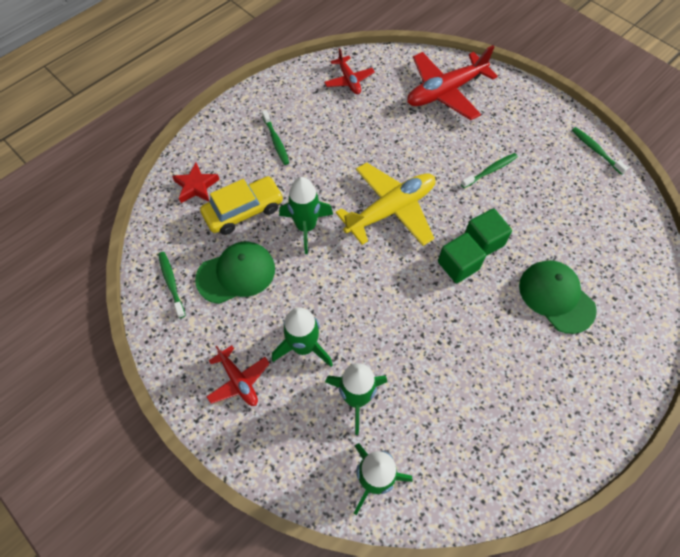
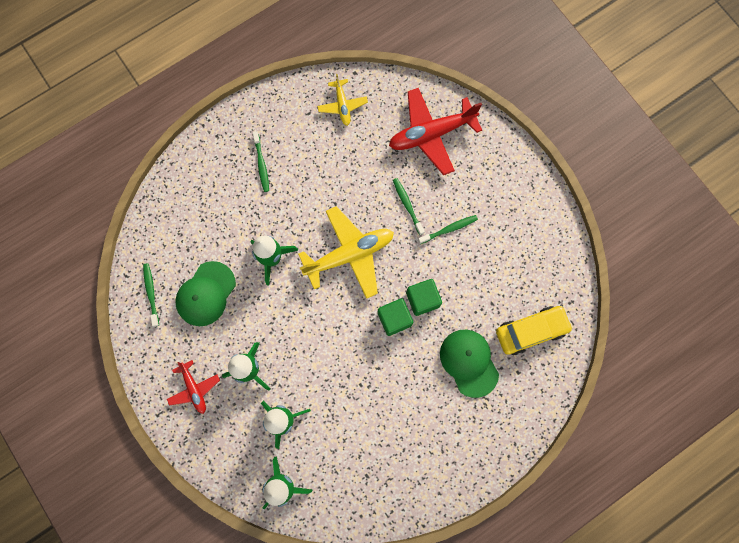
camera: 10 degrees right, 15 degrees up
(196, 186) = (183, 201): red star -> none
(236, 274) = (206, 294): green cap -> green cap turned 135 degrees clockwise
(244, 211) = (221, 233): yellow car -> yellow car (531, 331)
(349, 80) = (342, 105): red plane -> yellow plane
(596, 150) = (553, 224): green toothbrush -> green toothbrush (407, 205)

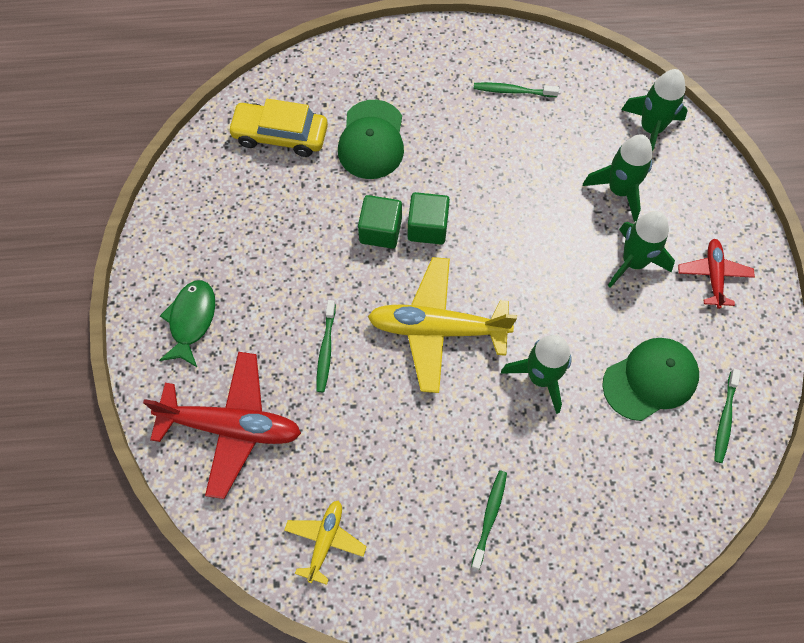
camera: 150 degrees left, 10 degrees down
(449, 229) = (294, 292): green toothbrush -> green toothbrush (513, 91)
(496, 179) = (191, 320): none -> green fish

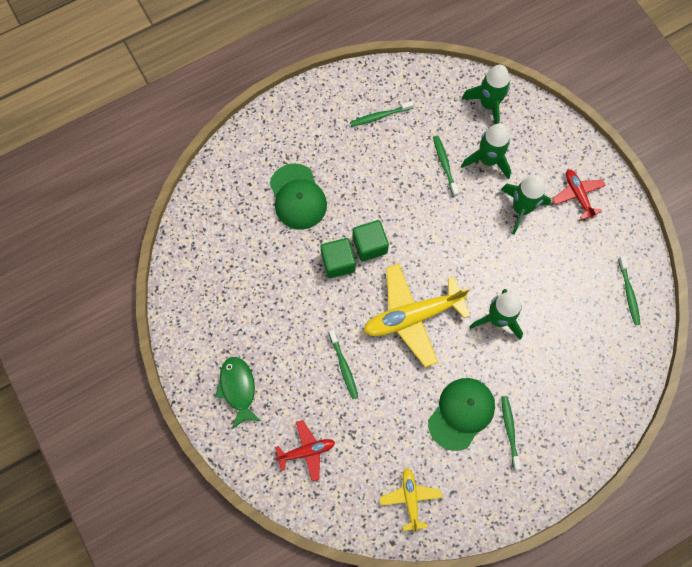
camera: 25 degrees left, 5 degrees up
(231, 426) = (306, 451): red plane -> red plane, size x0.54
(280, 135) = (229, 222): yellow car -> none
(563, 174) = (444, 165): none -> green toothbrush
(650, 379) = (569, 288): green cap -> green cap (461, 413)

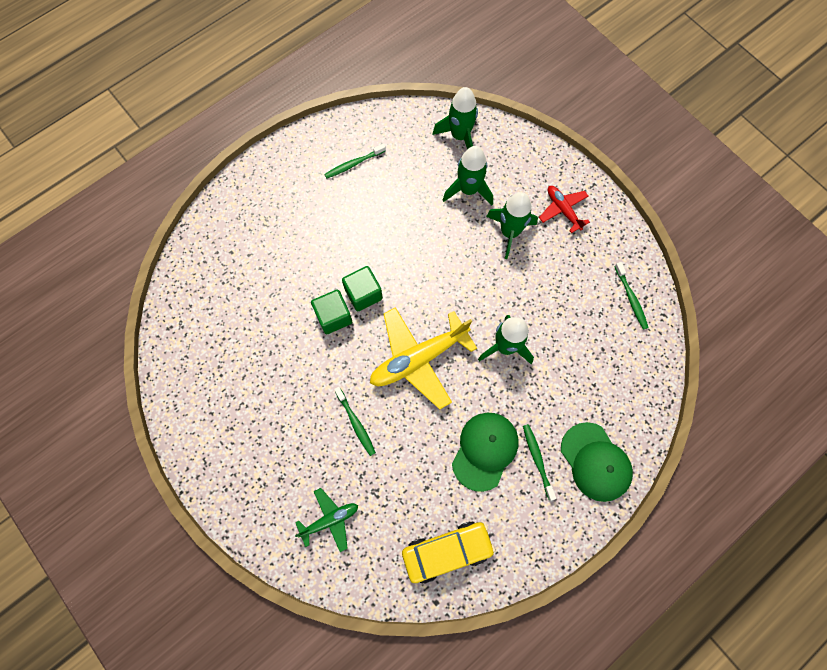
camera: 10 degrees left, 0 degrees up
(238, 389) = (248, 466): green fish -> none
(297, 197) = (282, 257): green cap -> green cap (595, 462)
(306, 451) = (330, 520): red plane -> green plane
(410, 499) = (447, 551): yellow plane -> yellow car
(444, 165) = (426, 201): green toothbrush -> none

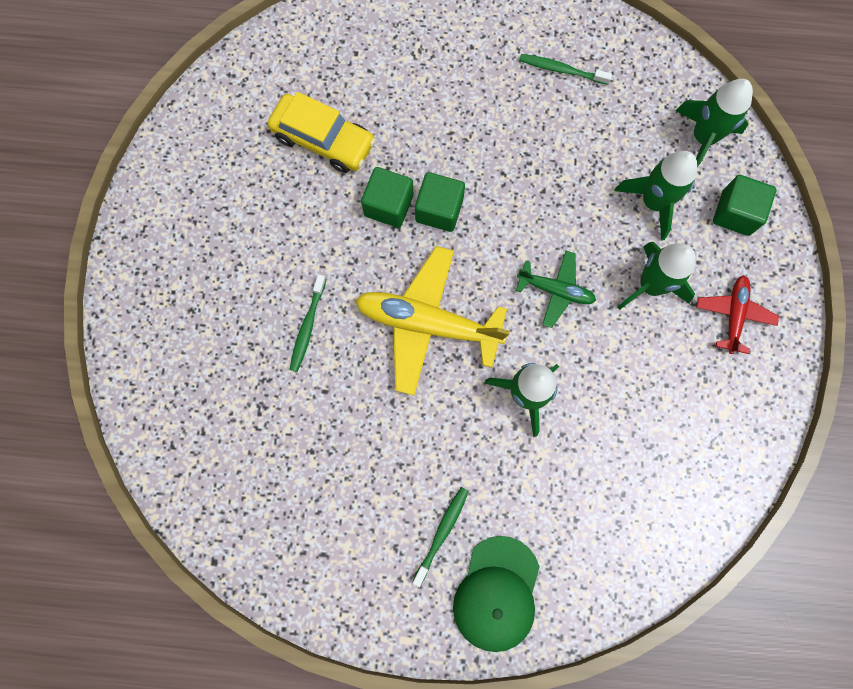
camera: 45 degrees right, 5 degrees up
(330, 520) = (197, 391): green plane -> green plane (556, 290)
(447, 551) = (270, 527): yellow car -> yellow car (323, 140)
(485, 450) = (400, 473): green cap -> none
(513, 159) = (735, 213): none -> green cube
(631, 298) = (709, 474): green toothbrush -> none

